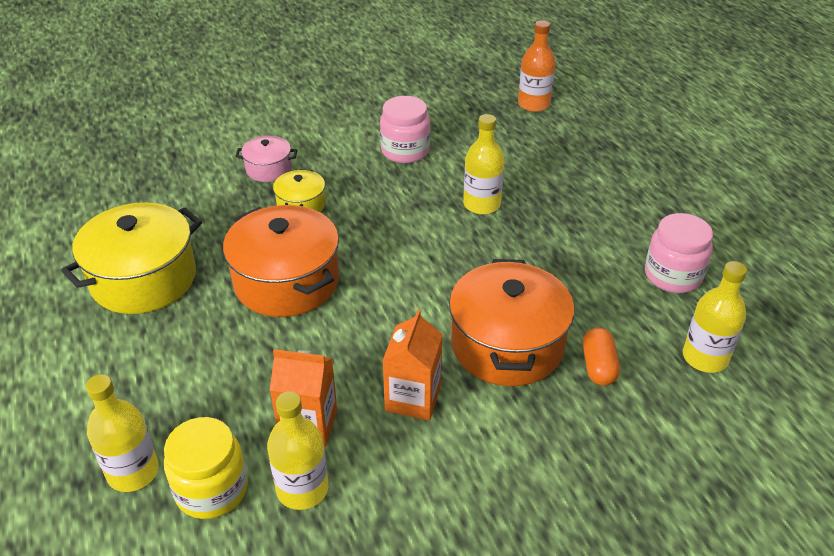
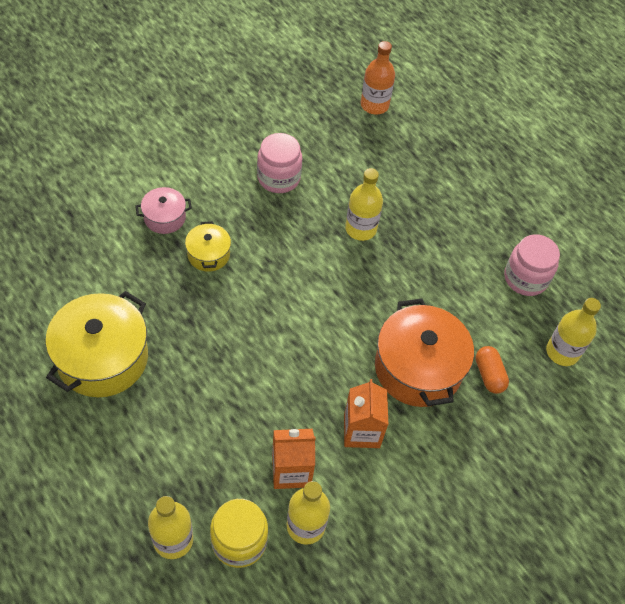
camera: 20 degrees left, 15 degrees up
(286, 282) = (225, 339): orange pot -> none

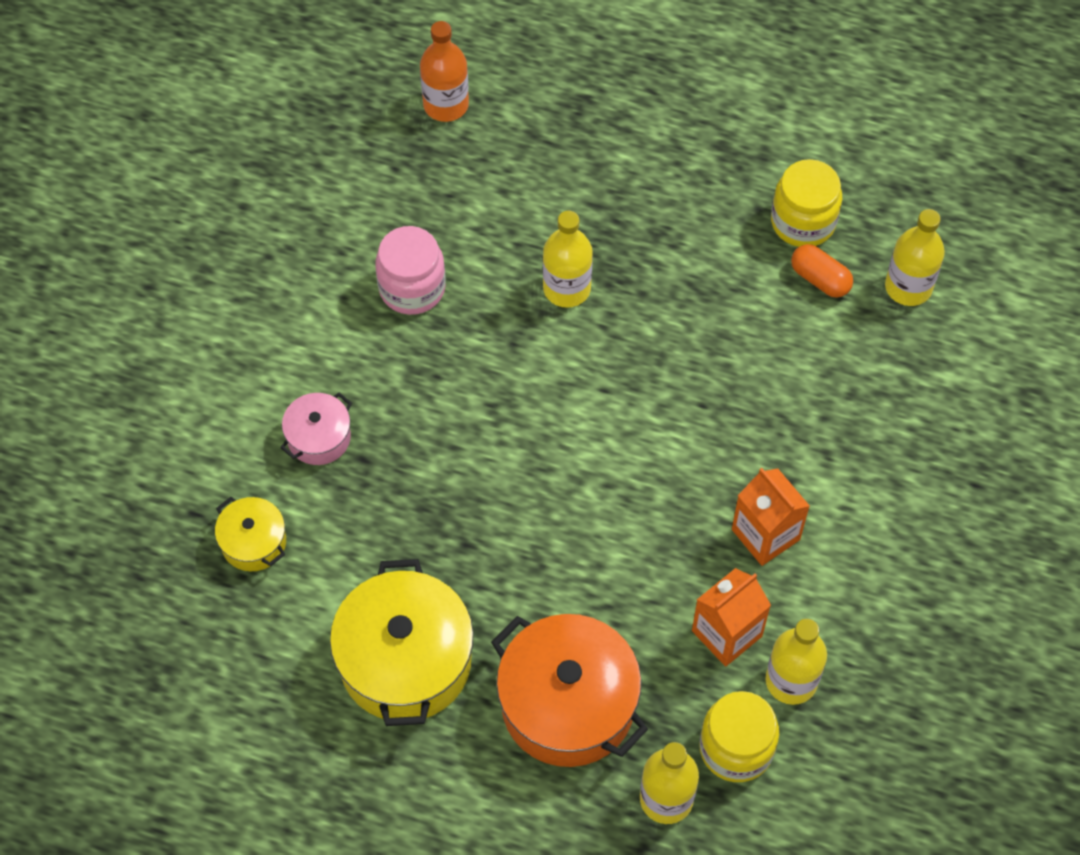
camera: 30 degrees left, 5 degrees up
(208, 254) = (415, 447): yellow pot -> yellow pot (254, 542)
(418, 368) = (769, 418): orange pot -> orange pot (568, 704)
(489, 375) = (850, 371): orange capsule -> orange capsule (820, 279)
(525, 278) = (803, 222): pink jar -> yellow jar

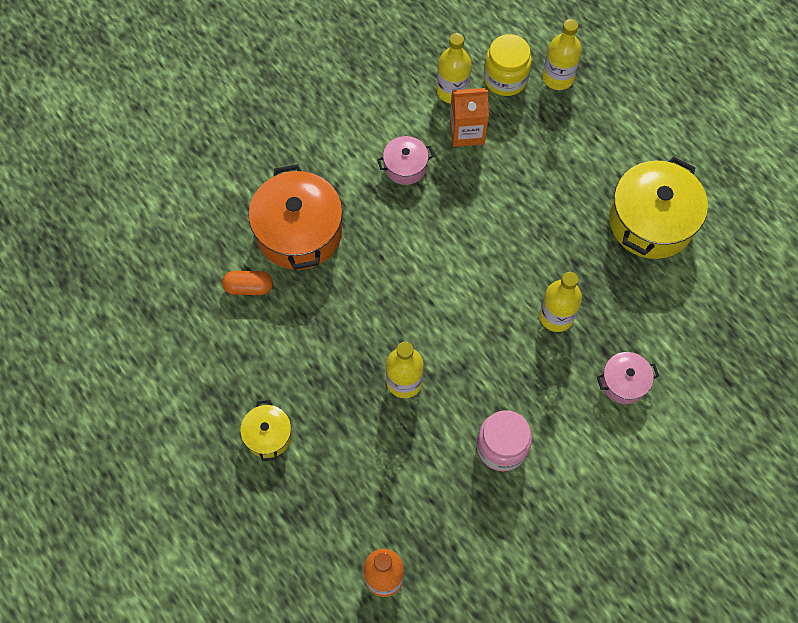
camera: 145 degrees left, 5 degrees up
(254, 542) = (701, 341): yellow pot -> yellow pot (268, 435)
(568, 704) = (576, 148): orange pot -> orange pot (299, 232)
(765, 534) = (405, 166): orange carton -> pink pot
(803, 222) = (226, 330): yellow jar -> none
(820, 279) = (249, 287): orange capsule -> orange capsule turned 75 degrees counterclockwise
(908, 287) = (203, 249): yellow bottle -> yellow bottle (556, 316)

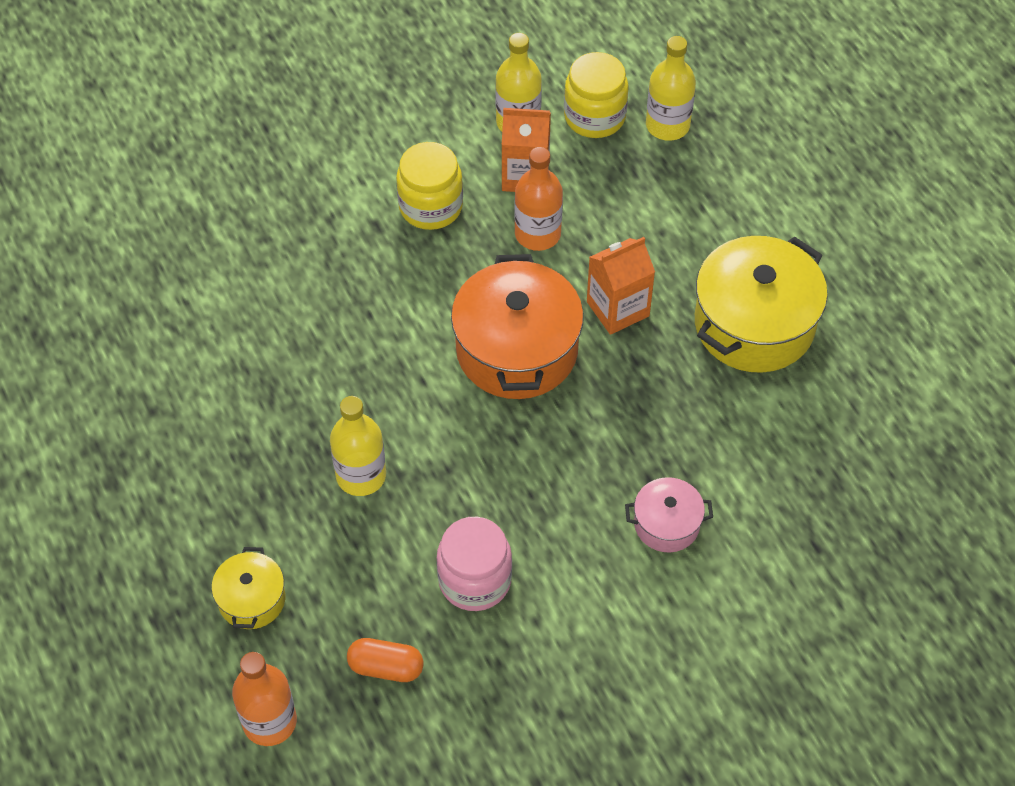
camera: 10 degrees right, 10 degrees down
(249, 287) = (181, 325): orange capsule -> orange capsule (386, 667)
(268, 435) = (158, 514): yellow pot -> yellow pot (251, 599)
(299, 232) = (266, 267): orange pot -> orange pot (516, 350)
(405, 166) = (430, 206): pink pot -> yellow jar
(485, 176) = (537, 234): none -> orange bottle
(554, 225) = (618, 309): none -> orange carton
(556, 316) = (592, 425): yellow bottle -> none

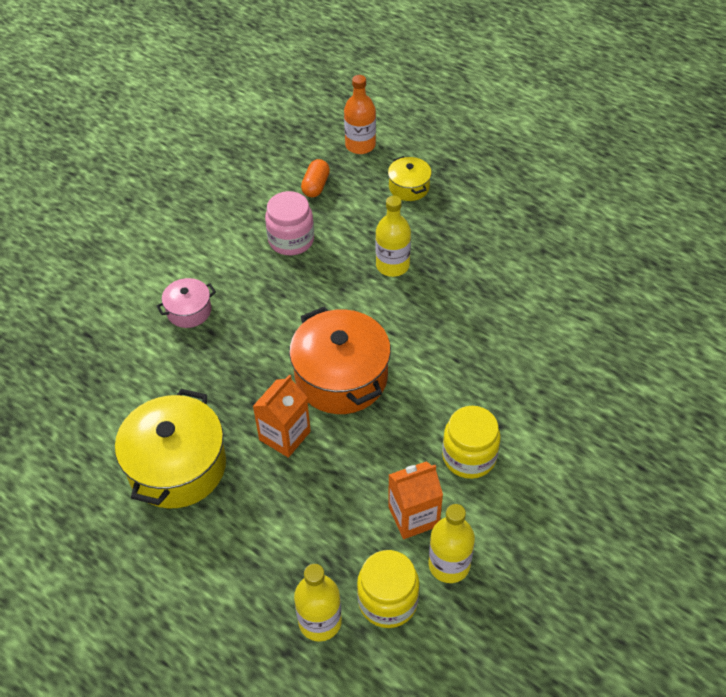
camera: 155 degrees right, 5 degrees down
(386, 667) = (316, 186): orange capsule -> orange capsule turned 60 degrees counterclockwise
(537, 234) = (375, 469): orange bottle -> none

